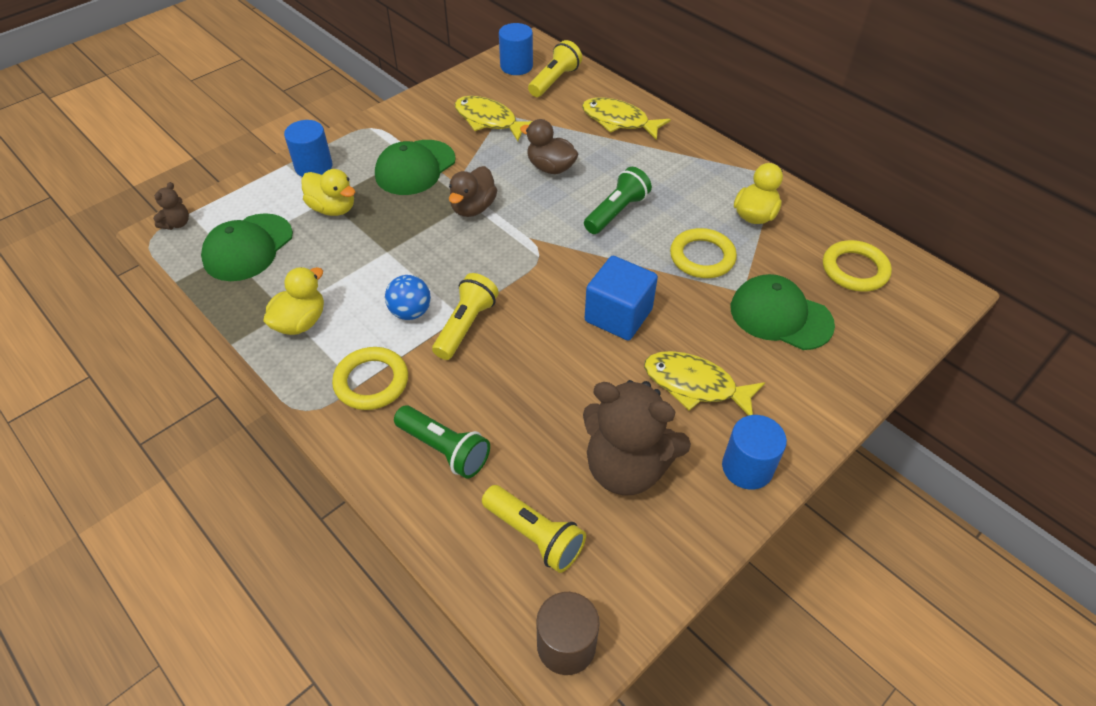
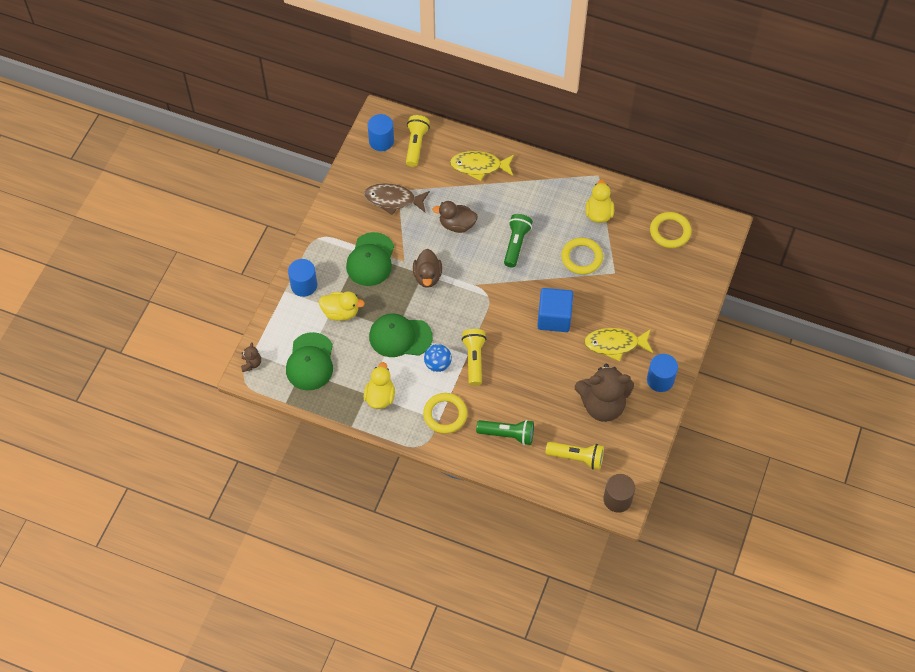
camera: 25 degrees left, 10 degrees up
(489, 120) = (393, 200): yellow fish -> brown fish
(780, 316) = (641, 281): green cap -> green cap (400, 337)

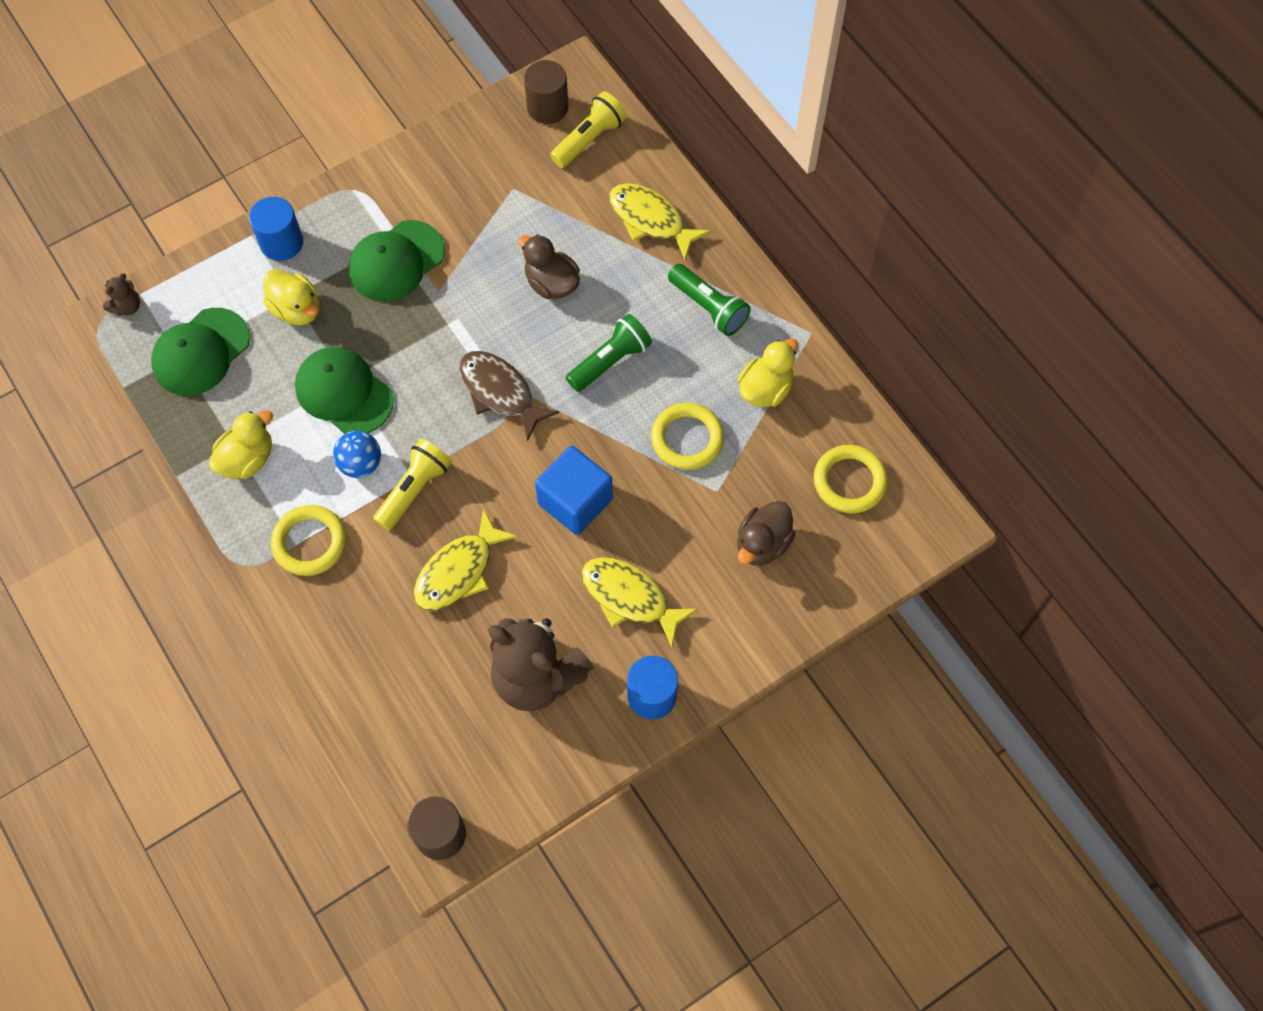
camera: 35 degrees right, 5 degrees up
(381, 141) = (547, 107): blue cylinder -> brown cylinder
(393, 200) = (495, 197): brown fish -> brown fish (500, 392)
(427, 276) = (451, 331): brown duck -> brown duck (762, 544)
(507, 435) = (368, 629): green flashlight -> green flashlight (708, 307)
(527, 382) = (459, 571): none -> yellow fish
(576, 458) = (435, 730): yellow flashlight -> none

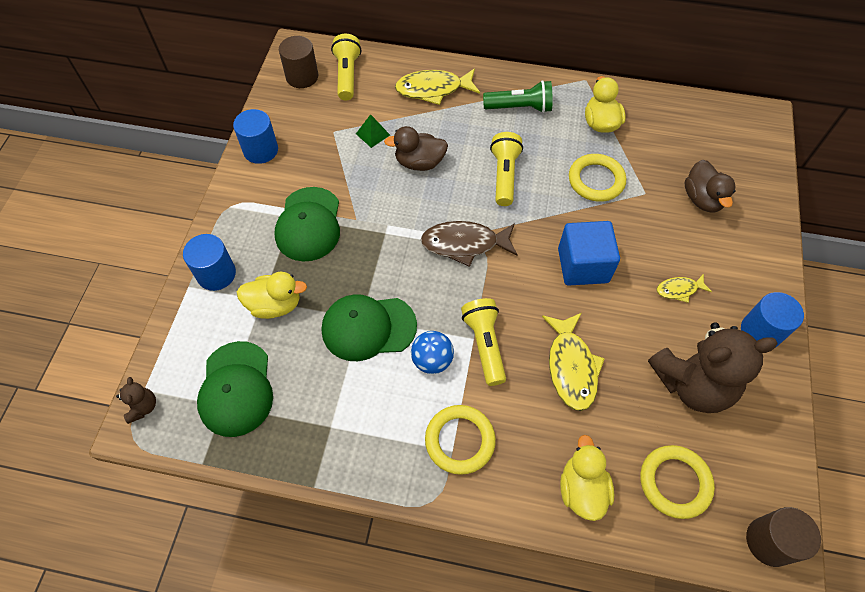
camera: 45 degrees left, 5 degrees down
(247, 459) = (352, 427): yellow duck -> yellow duck (582, 489)
(432, 155) = (260, 150): none -> blue cylinder
(543, 220) = (373, 134): none -> green pyramid
(610, 361) = (504, 176): green flashlight -> yellow flashlight
(629, 598) = (679, 290): yellow fish -> yellow fish, size x0.54
(849, 481) = (698, 132): yellow ring -> yellow ring (674, 482)

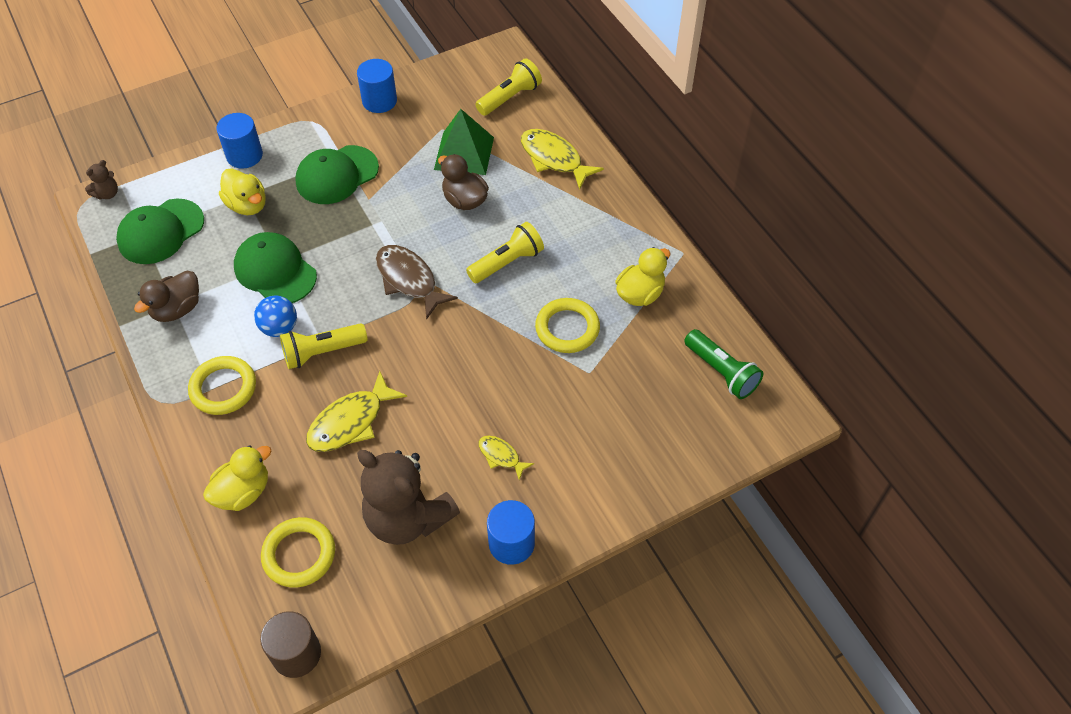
camera: 50 degrees right, 5 degrees down
(302, 77) = (478, 73): brown cylinder -> none
(373, 134) = (464, 153): green pyramid -> green pyramid, size x2.01
(484, 345) = (322, 352): yellow flashlight -> yellow flashlight turned 150 degrees counterclockwise
(519, 107) = (596, 227): green flashlight -> green flashlight (721, 372)
(583, 265) = (462, 372): blue cube -> none
(702, 199) = (626, 420): brown duck -> brown duck (177, 309)

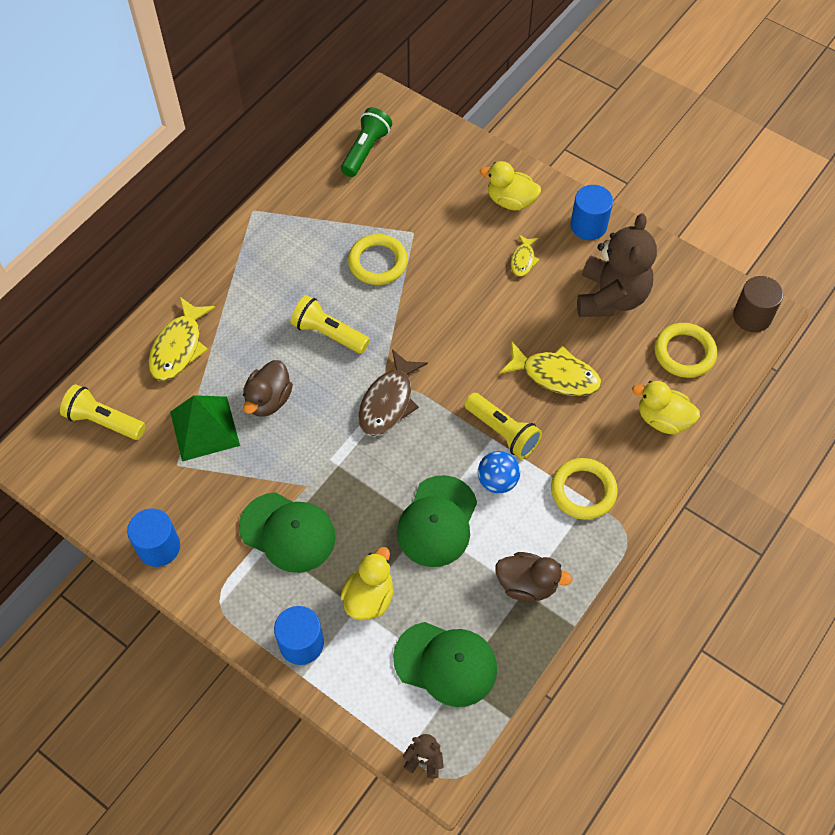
camera: 115 degrees left, 5 degrees up
(640, 294) = (314, 225): yellow duck -> yellow duck (510, 201)

